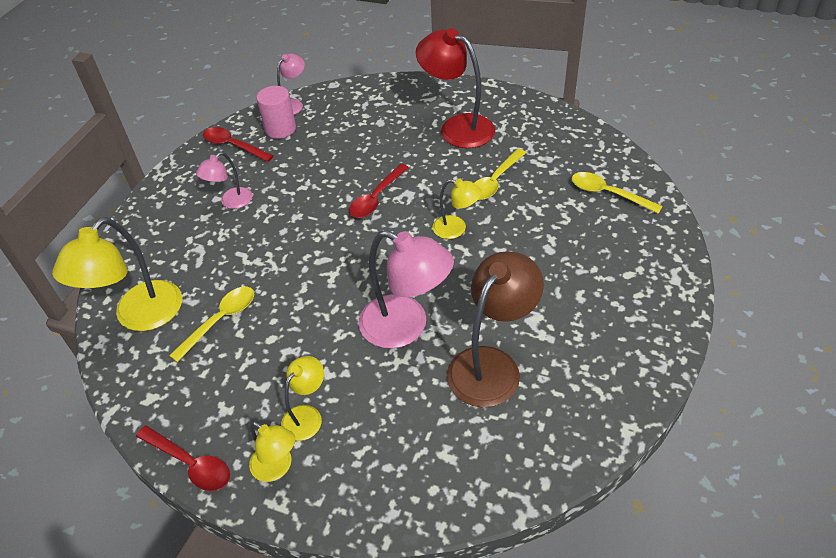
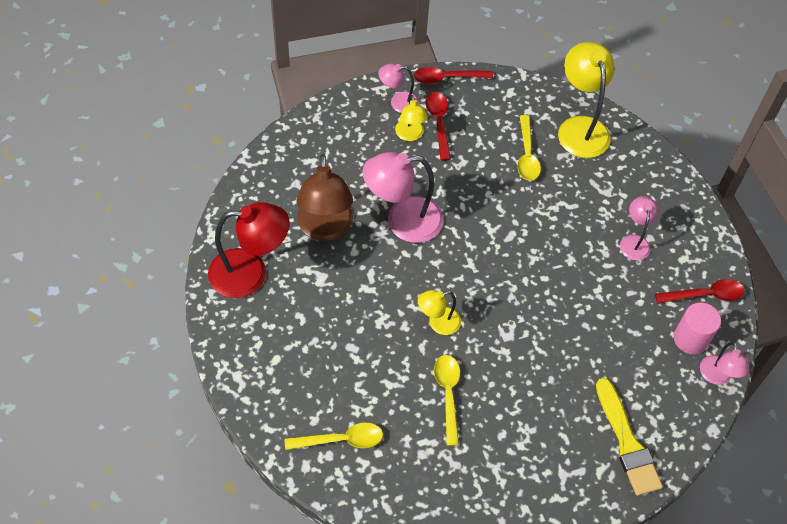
camera: 135 degrees right, 10 degrees up
(277, 468) = (398, 102): yellow lamp -> pink lamp
(376, 198) = (528, 315): red spoon -> red spoon (438, 123)
(396, 102) = (627, 442): none -> yellow brush
(457, 127) = (537, 444): red lamp -> red lamp (250, 273)

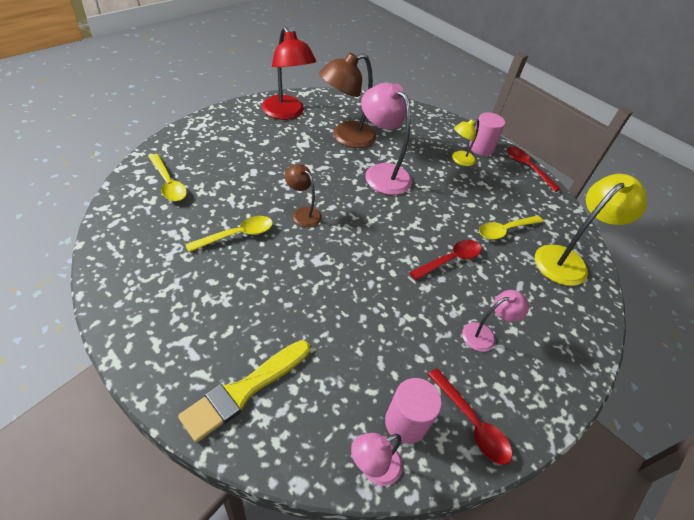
camera: 60 degrees right, 10 degrees down
(398, 102) = (481, 148): pink lamp -> pink cylinder
(438, 123) = (484, 172): red spoon -> red spoon (450, 260)
(438, 323) = (302, 213): yellow lamp -> brown lamp

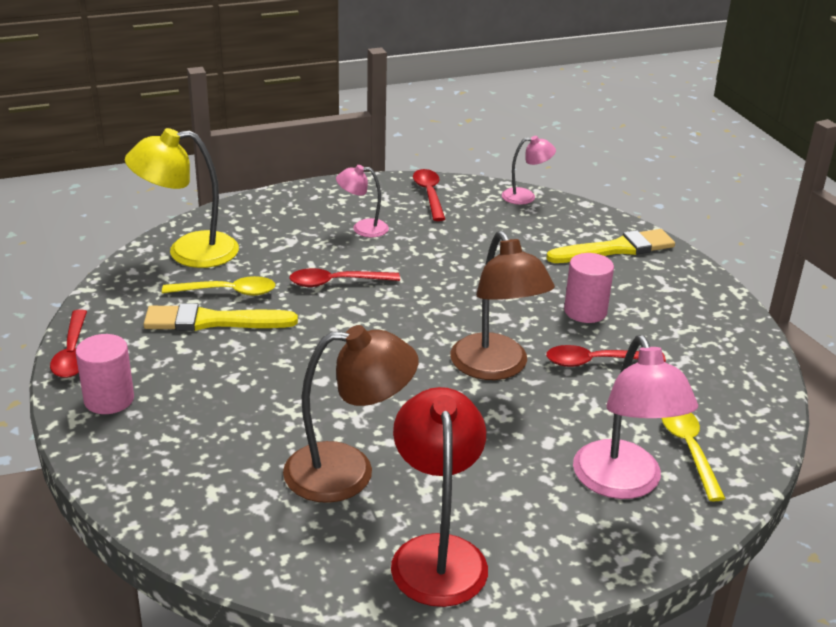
camera: 150 degrees left, 15 degrees down
(237, 235) = (596, 362): yellow spoon -> red spoon
(302, 213) = (495, 368): brown lamp -> brown lamp, size x1.84
(381, 173) = (334, 396): pink lamp -> pink lamp (623, 483)
(405, 422) = (484, 206): pink cylinder -> pink cylinder (585, 311)
(459, 160) = (176, 388): yellow lamp -> none
(488, 205) = (213, 321): none -> yellow brush

